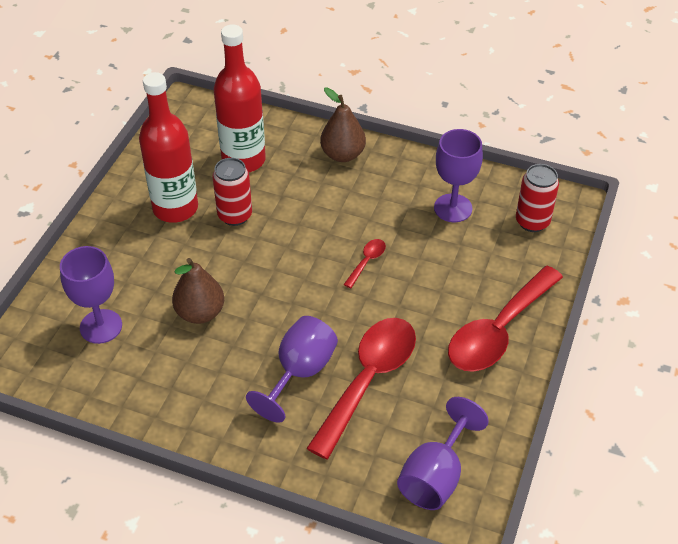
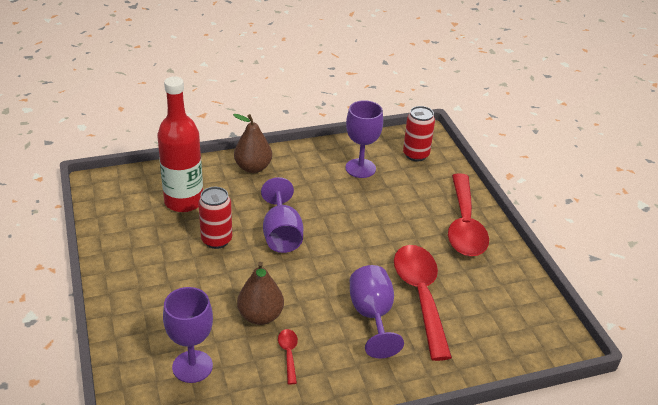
camera: 40 degrees left, 10 degrees down
(175, 208) = (164, 256): red bottle -> none
(367, 261) = (341, 225): red spoon -> red spoon (288, 354)
(435, 476) = (522, 329): purple goblet -> purple goblet (281, 234)

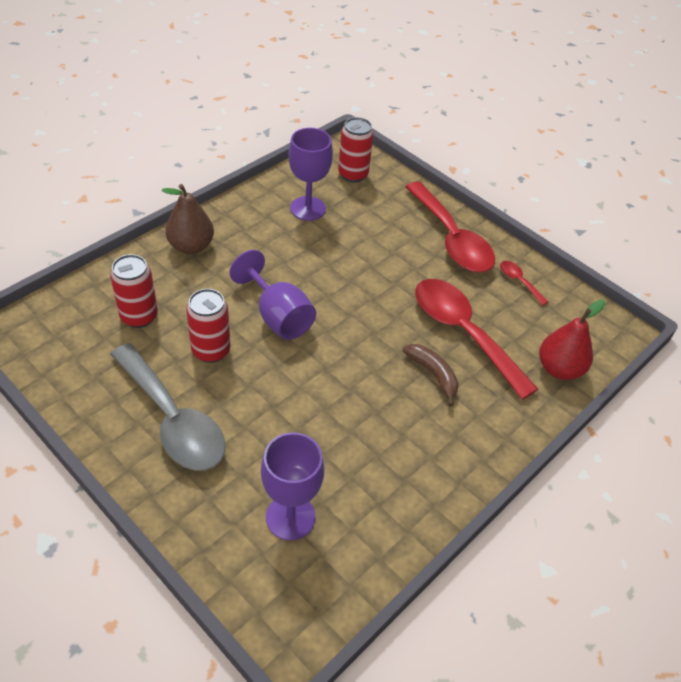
camera: 30 degrees left, 10 degrees up
(159, 274) = (173, 419): none -> grey spoon
(184, 201) = (139, 316): red bottle -> red can
(260, 316) = (322, 423): brown pear -> none
(288, 354) = (381, 454): red spoon -> red spoon (519, 281)
(372, 316) = (433, 374): purple goblet -> brown banana
(485, 351) = (559, 369): none -> red pear

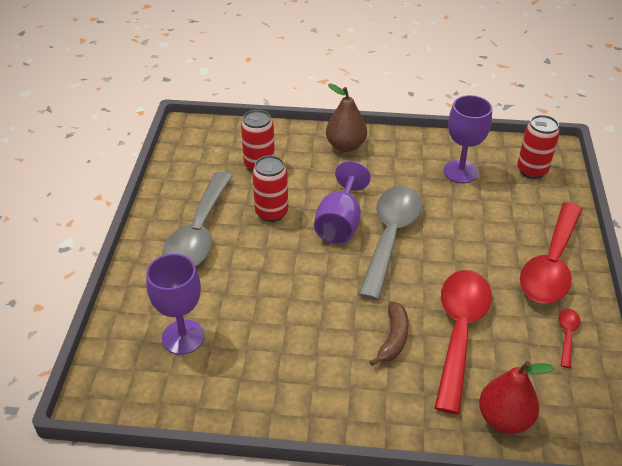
camera: 55 degrees right, 5 degrees down
(328, 298) = (390, 236): none -> grey spoon

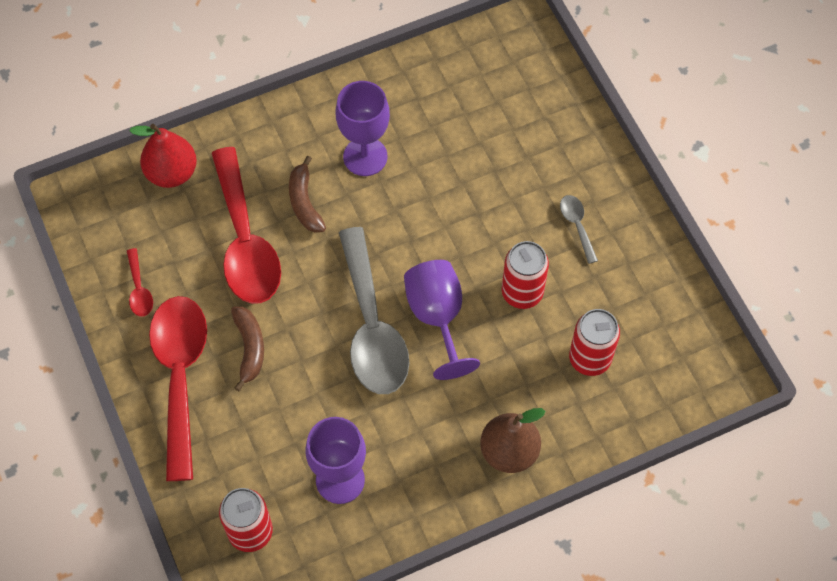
camera: 150 degrees right, 20 degrees up
(183, 337) = (496, 109): purple goblet -> purple goblet (365, 156)
(199, 233) = (577, 225): grey spoon -> grey spoon, size x0.42
(489, 260) = (250, 348): none -> brown banana

